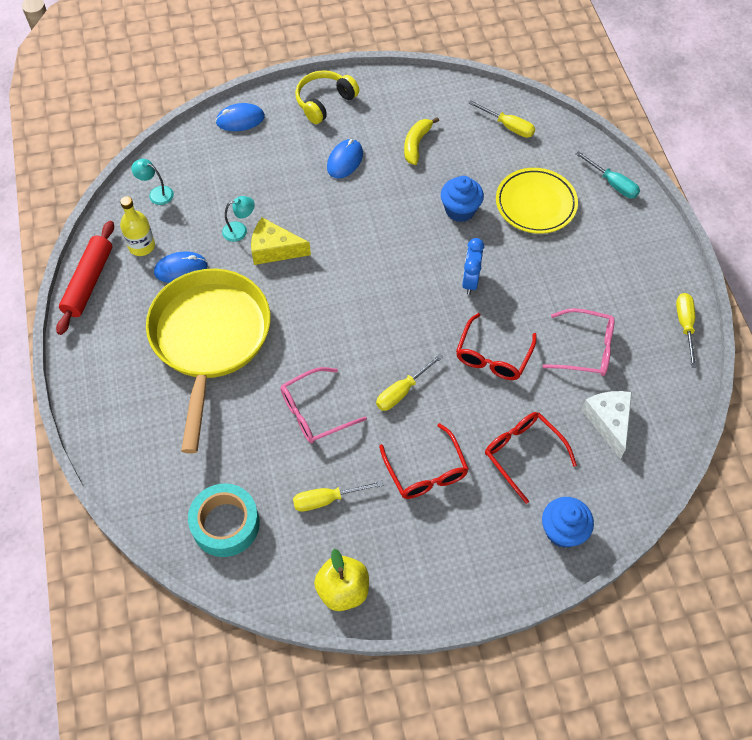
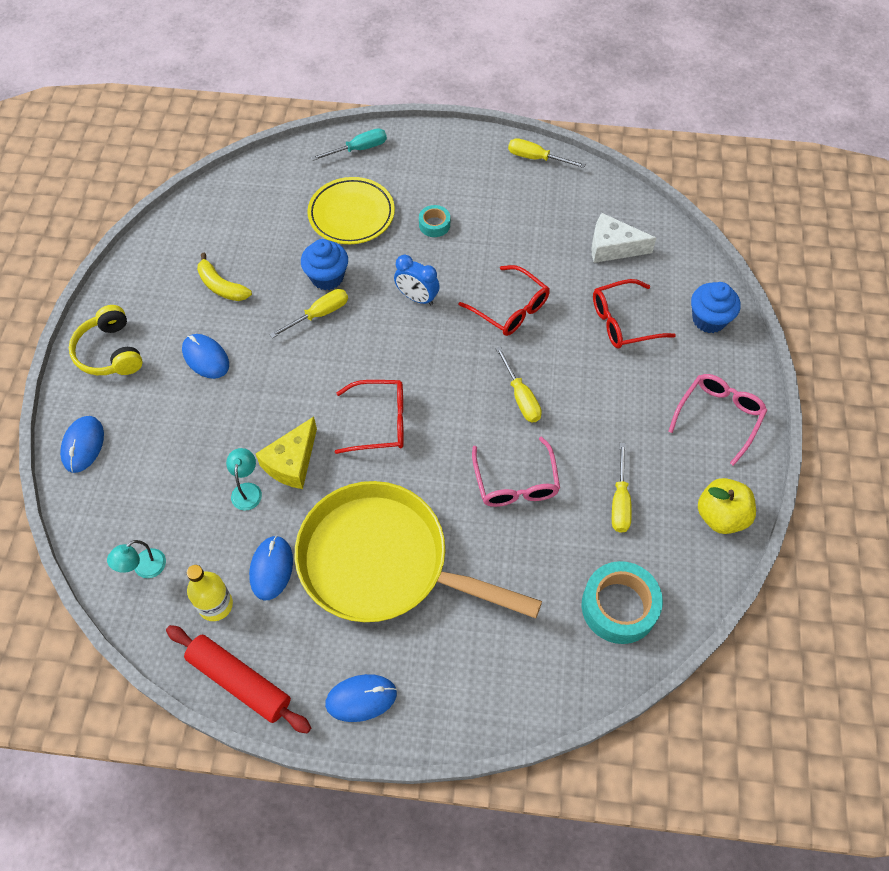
camera: 70 degrees left, 0 degrees up
(96, 362) = (361, 698): none -> blue mouse
(426, 471) = (616, 405): red glasses -> red glasses (380, 422)
(508, 126) = (244, 202): yellow screwdriver -> yellow screwdriver (319, 314)
(557, 268) = (434, 225): none -> turquoise tape
(586, 349) = (531, 236): pink glasses -> pink glasses (718, 417)

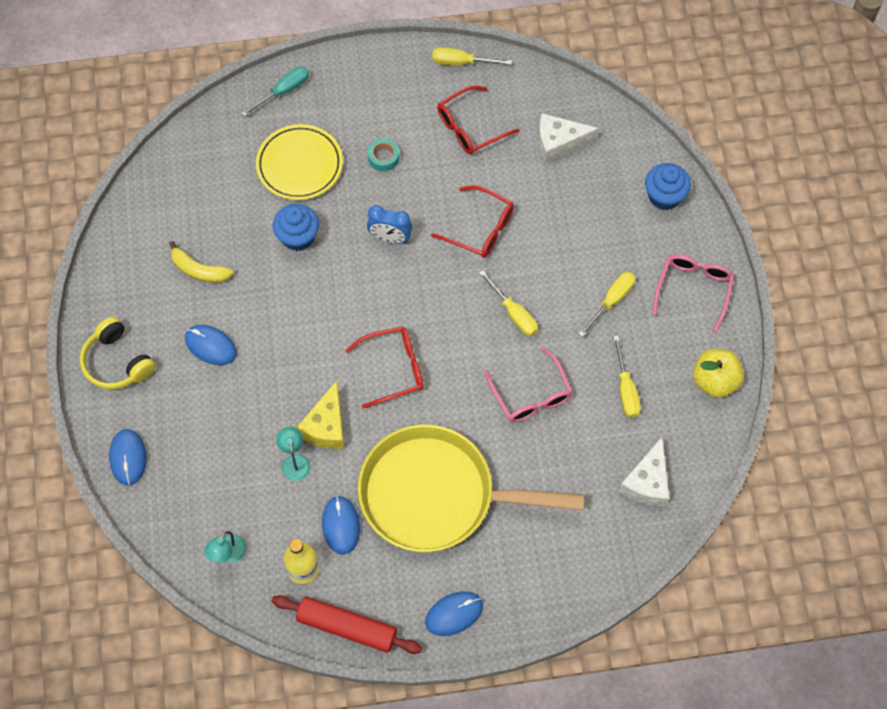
camera: 15 degrees left, 5 degrees up
(319, 314) = (303, 277): yellow screwdriver -> yellow screwdriver (611, 301)
(619, 607) = (647, 482): turquoise tape -> white cheese
(623, 322) = (587, 217): red glasses -> red glasses (470, 127)

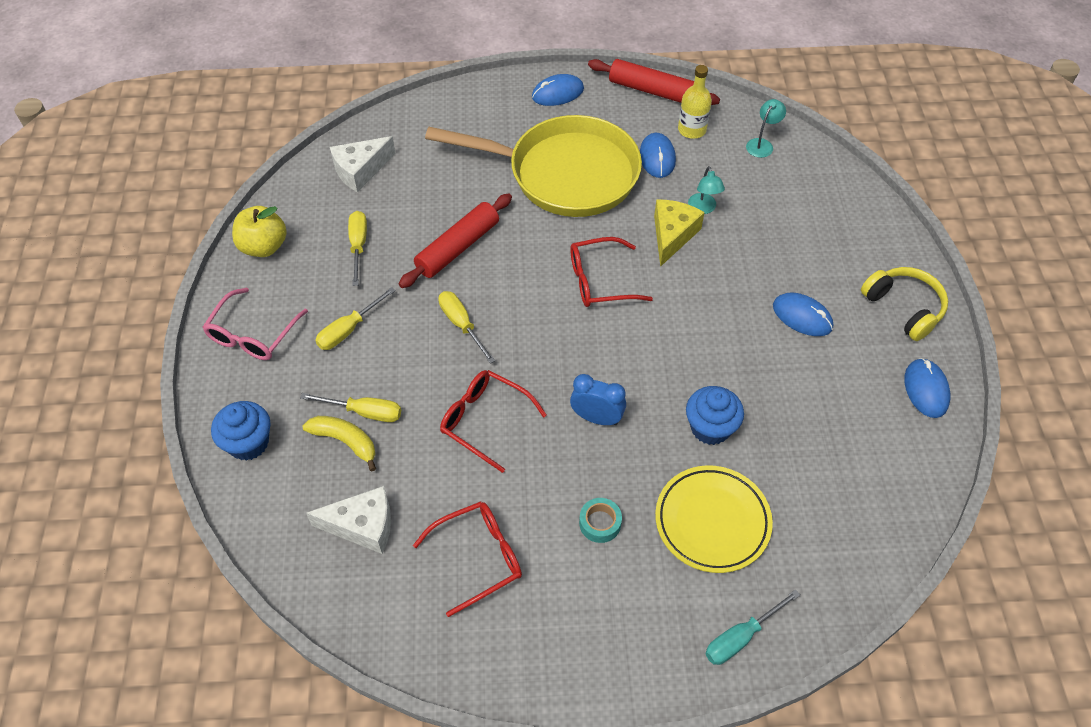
camera: 175 degrees left, 10 degrees down
(128, 458) = (872, 222): blue mouse -> blue mouse (926, 389)
(199, 270) = (827, 398): yellow banana -> yellow banana (345, 441)
(461, 62) = (476, 665): yellow screwdriver -> yellow screwdriver (364, 412)
(531, 395) = (458, 247): pink glasses -> red rolling pin
(647, 482) = (360, 170): white cheese -> white cheese turned 150 degrees counterclockwise

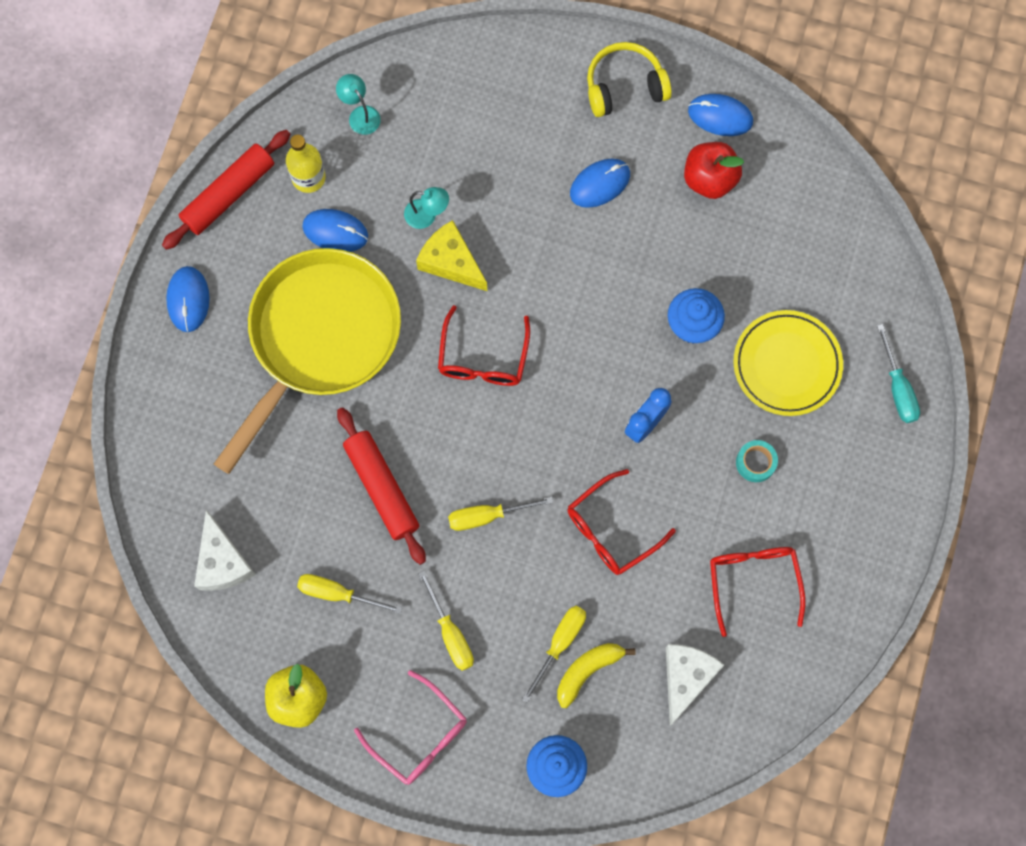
camera: 70 degrees left, 20 degrees up
(859, 399) = (709, 179): none -> red apple

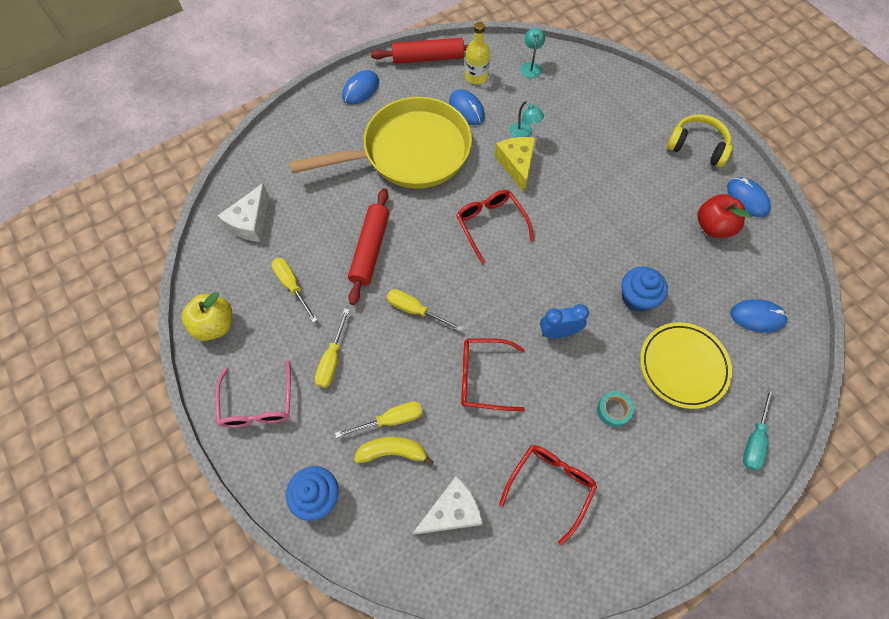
camera: 40 degrees right, 10 degrees down
(483, 358) = (491, 225): red glasses -> red glasses turned 105 degrees clockwise
(600, 184) = (640, 184): blue mouse -> blue mouse (757, 317)

